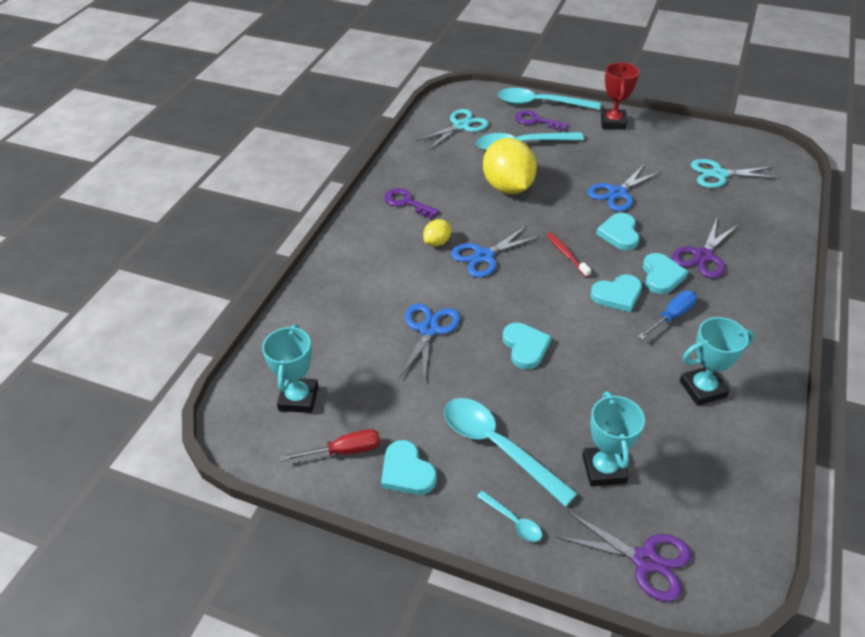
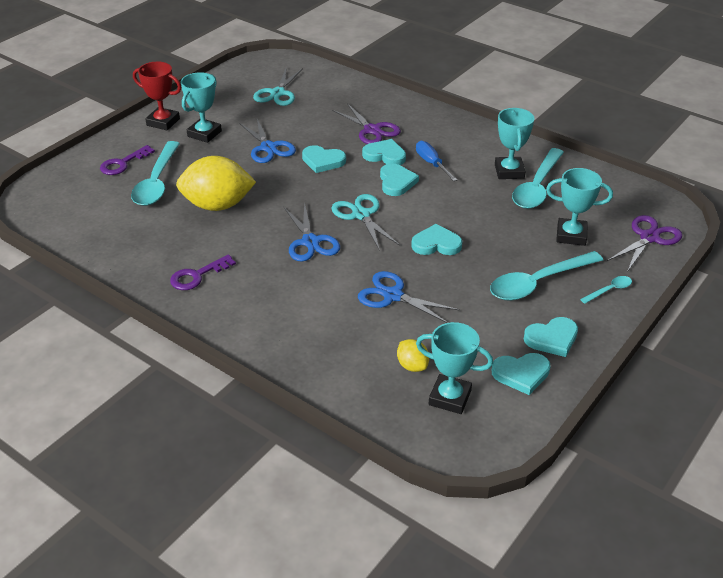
camera: 75 degrees left, 5 degrees down
(344, 451) = (521, 374): red screwdriver -> turquoise heart
(437, 242) = (273, 267): yellow lemon -> yellow lemon (412, 366)
(461, 126) = (90, 213): turquoise scissors -> turquoise scissors (361, 215)
(540, 104) = (95, 154): turquoise spoon -> turquoise spoon (537, 187)
(566, 254) = (334, 195): red toothbrush -> none
(612, 150) = (204, 134): none -> turquoise trophy

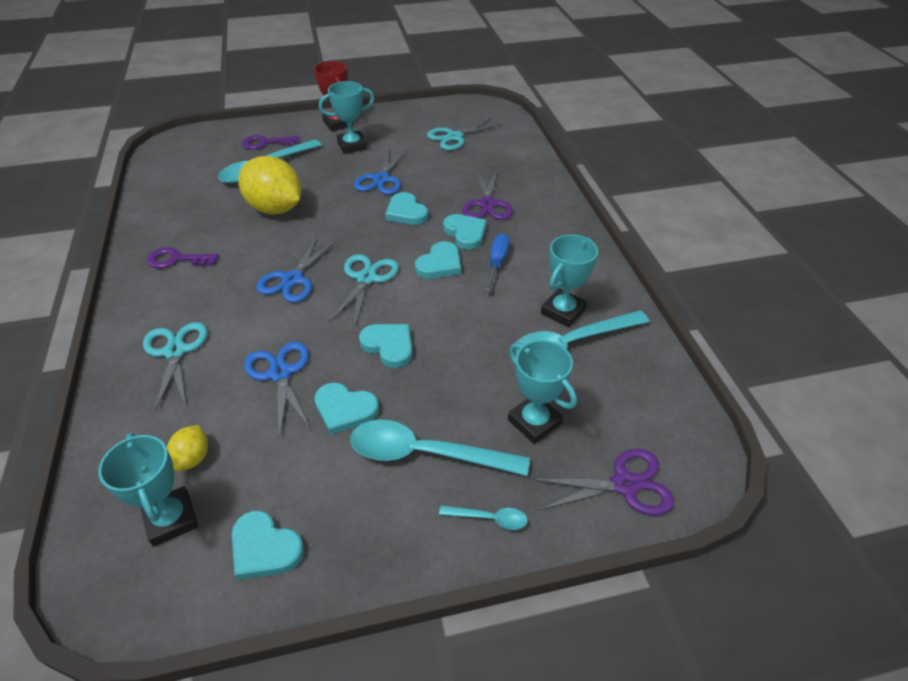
camera: 40 degrees right, 5 degrees up
(300, 325) = (175, 351): none -> turquoise scissors
(552, 339) = (350, 531): turquoise heart -> turquoise heart (345, 410)

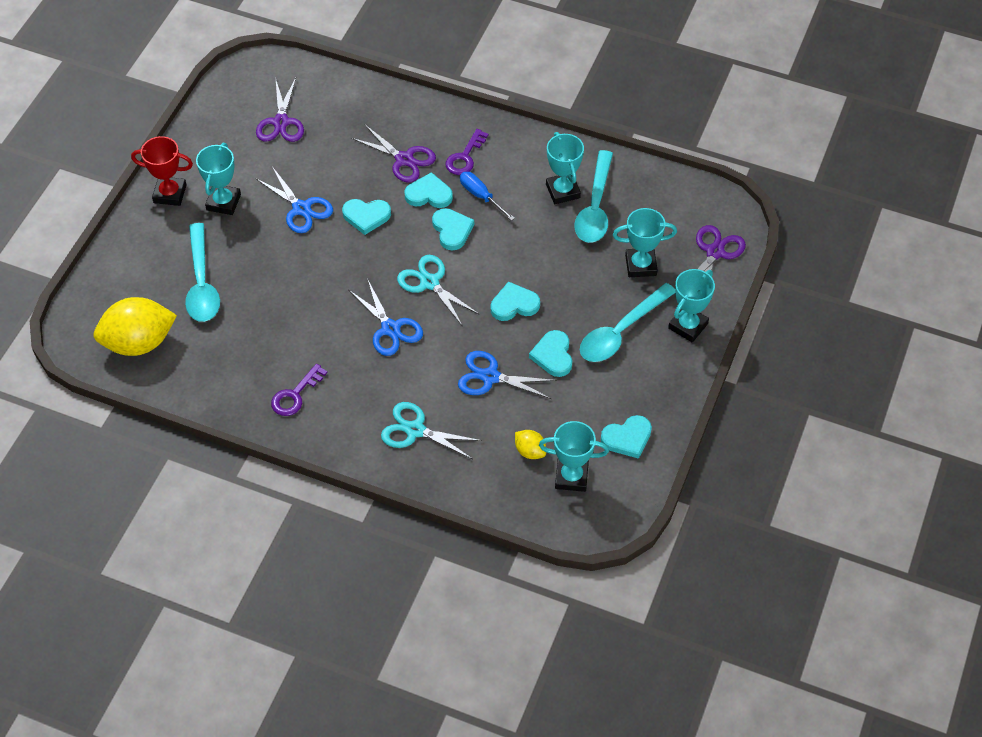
camera: 55 degrees left, 10 degrees up
(266, 143) = (153, 264): purple key -> purple key (465, 157)
(275, 209) = (279, 301): yellow lemon -> yellow lemon (139, 343)
(345, 410) = (553, 355): turquoise heart -> turquoise heart turned 120 degrees clockwise
(454, 137) = (281, 122): turquoise scissors -> purple scissors
(489, 518) = (688, 326): turquoise spoon -> turquoise trophy

